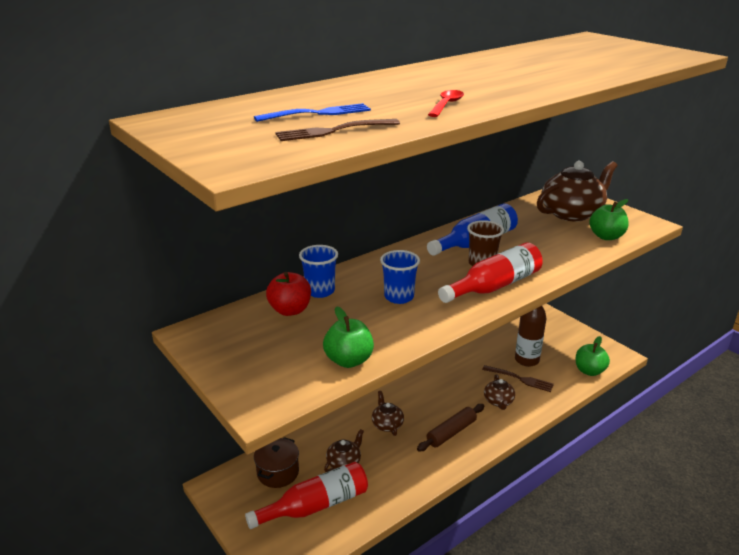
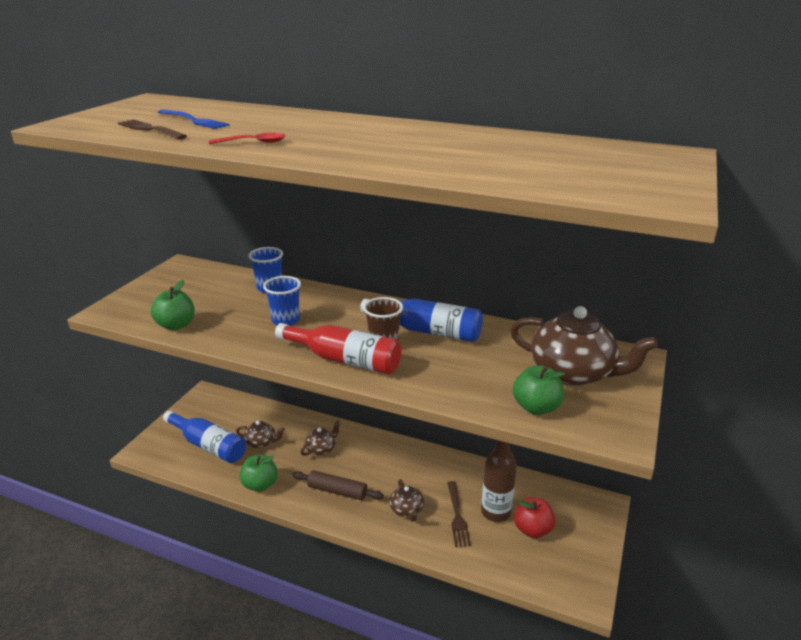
camera: 60 degrees right, 0 degrees up
(278, 472) = (232, 414): brown pot -> none
(290, 310) = (232, 285): red apple -> red apple (532, 529)
(316, 505) = (208, 445): red bottle -> blue bottle
(498, 401) = (406, 510): brown teapot -> brown teapot turned 75 degrees counterclockwise
(589, 371) = (524, 572): green apple -> green apple (260, 485)

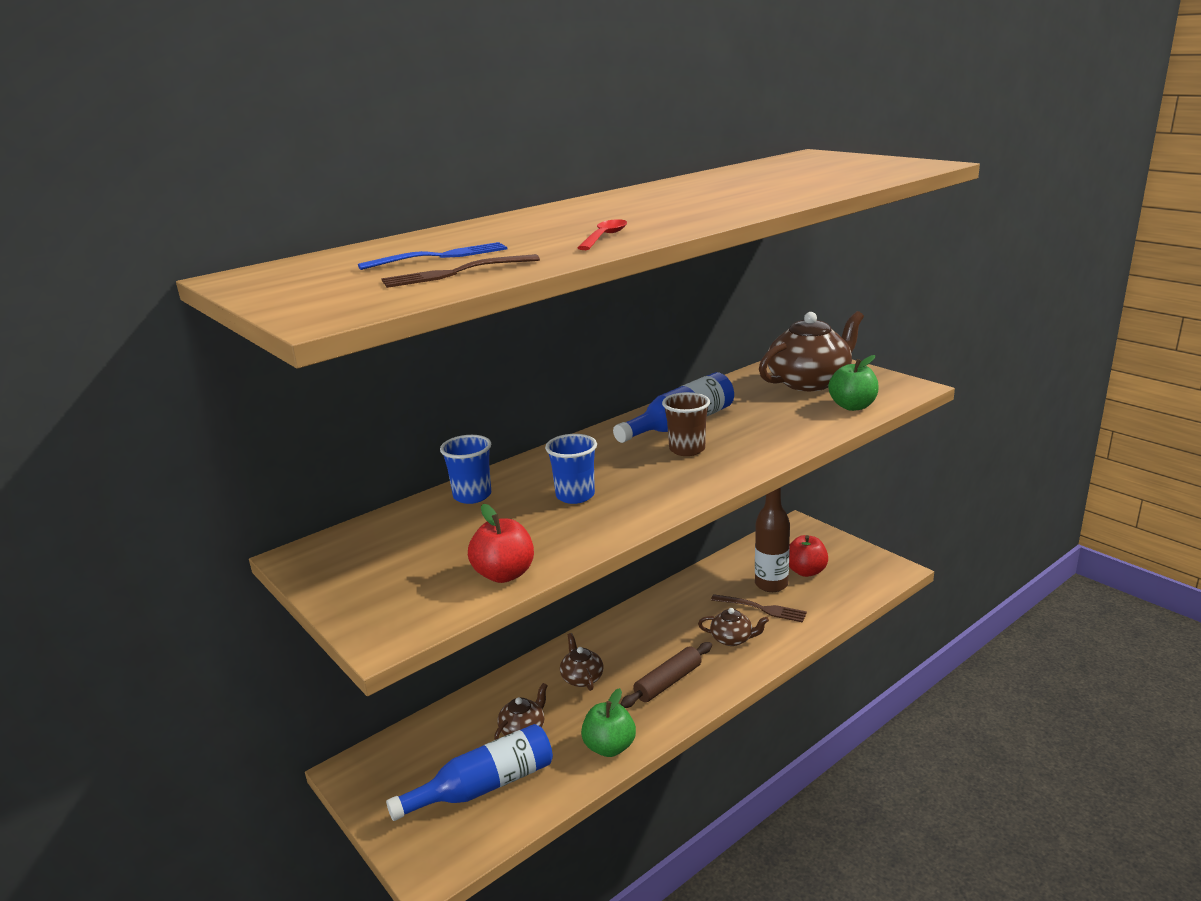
camera: 60 degrees left, 5 degrees down
(176, 325) = (504, 574): green apple -> red apple
(344, 360) = (701, 474): red bottle -> none

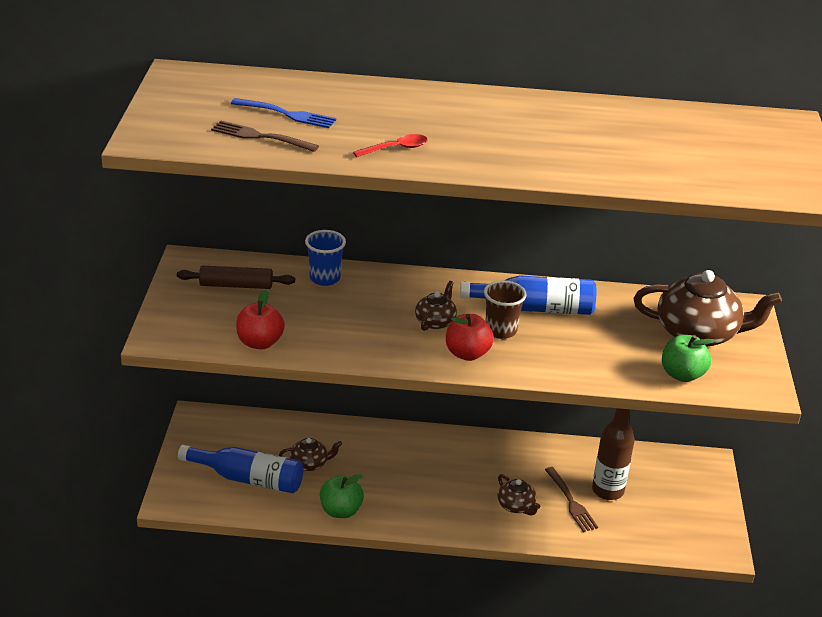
camera: 40 degrees right, 10 degrees up
(575, 495) = (377, 318): blue cup -> none
(582, 678) = (385, 458): brown teapot -> brown teapot (435, 321)
(668, 682) = (431, 501): brown rolling pin -> brown rolling pin (236, 285)
(806, 571) = (651, 500): red apple -> red apple (467, 353)

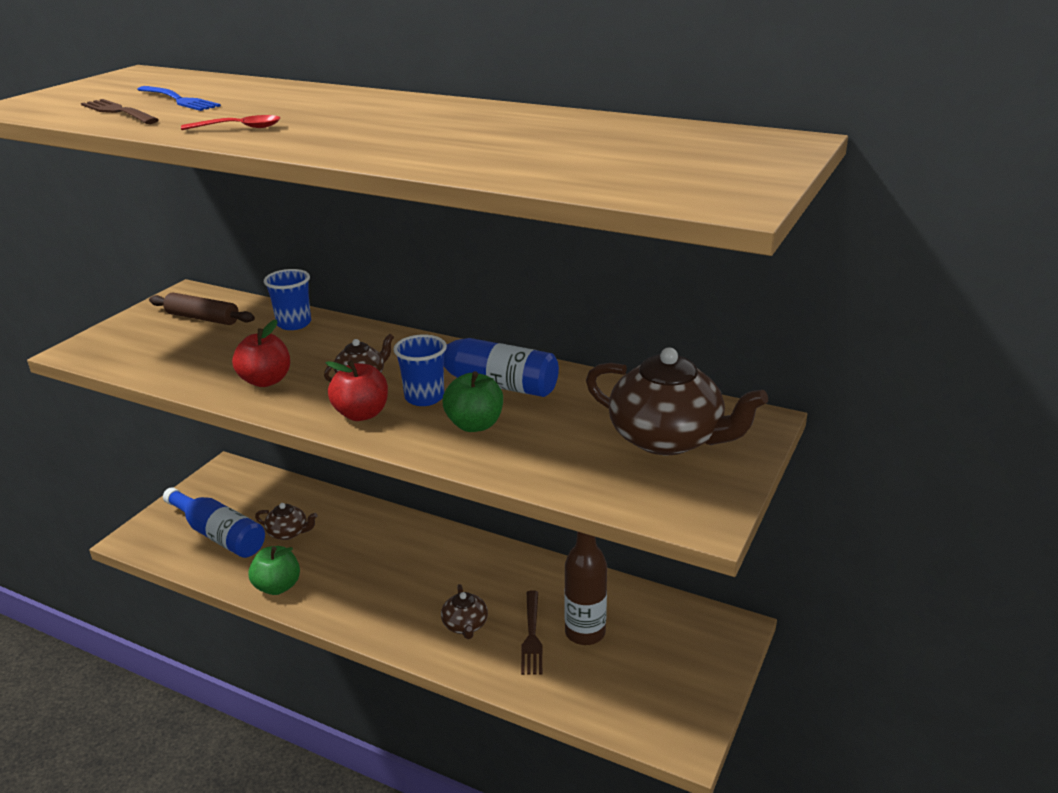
camera: 25 degrees right, 5 degrees down
(260, 342) = (162, 369): red apple -> red apple (266, 381)
(501, 330) = (424, 397): brown cup -> blue cup
(682, 374) = (603, 481): green apple -> green apple (474, 425)

